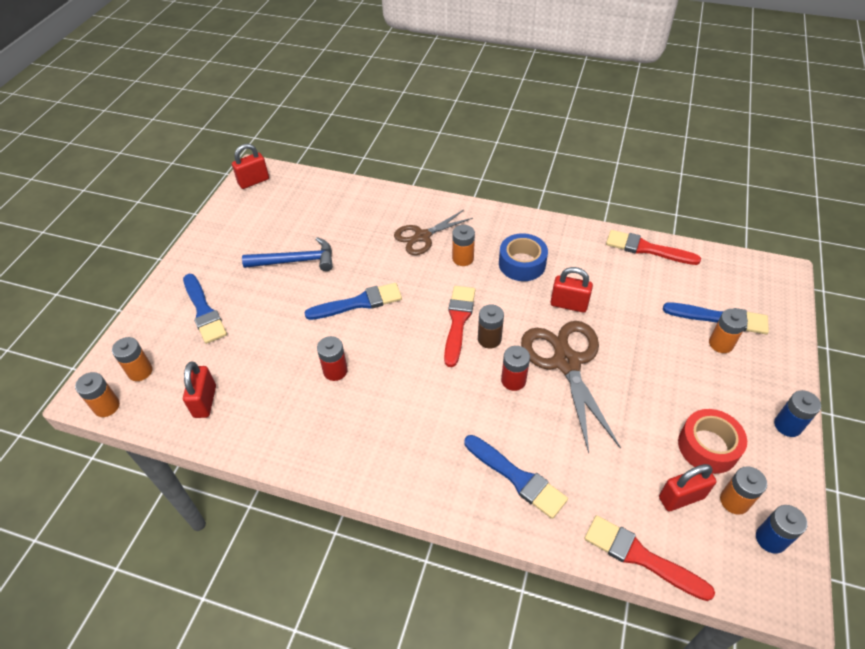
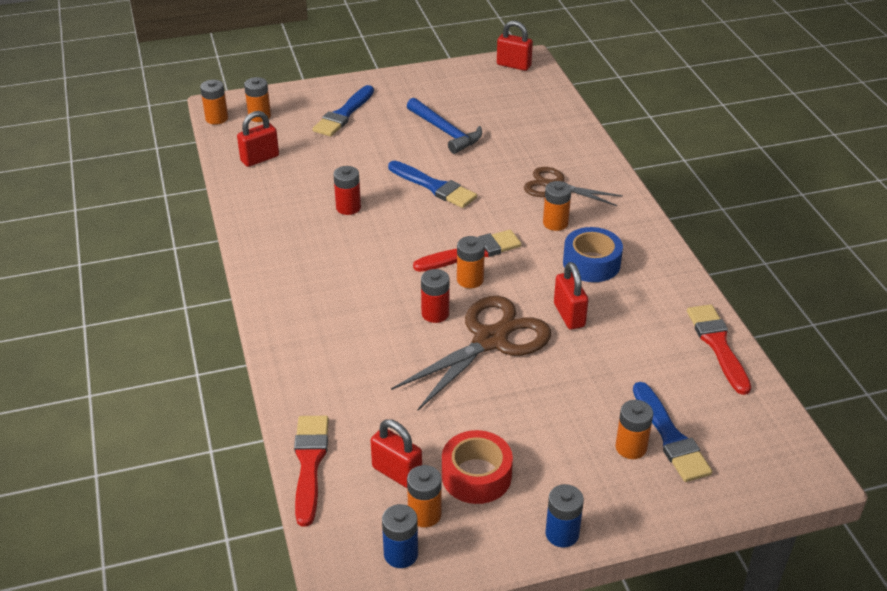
camera: 55 degrees right, 10 degrees down
(489, 339) = (470, 280): brown battery -> orange battery
(517, 477) = (330, 356): blue brush -> none

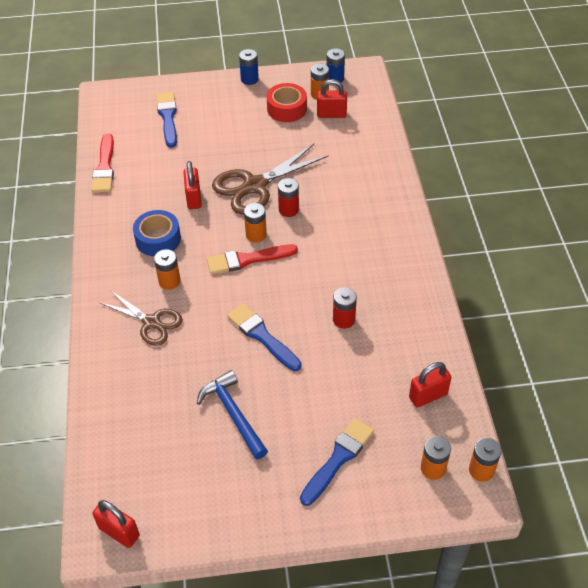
camera: 170 degrees left, 10 degrees up
(309, 464) = (381, 123): red brush -> none
(397, 473) = (331, 114): red padlock -> red padlock turned 45 degrees counterclockwise
(631, 447) = (193, 114): orange battery -> none

